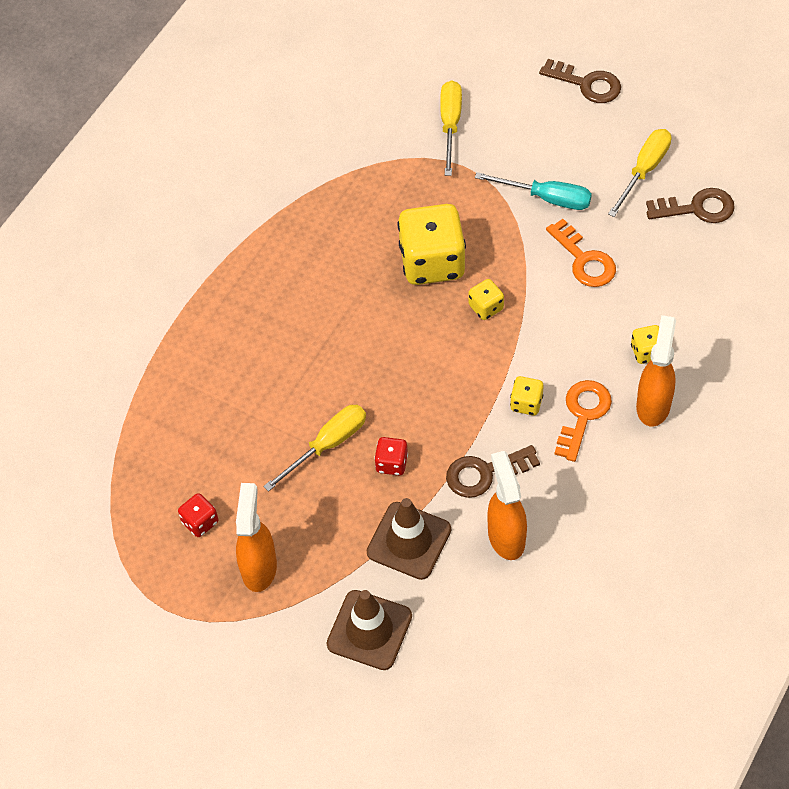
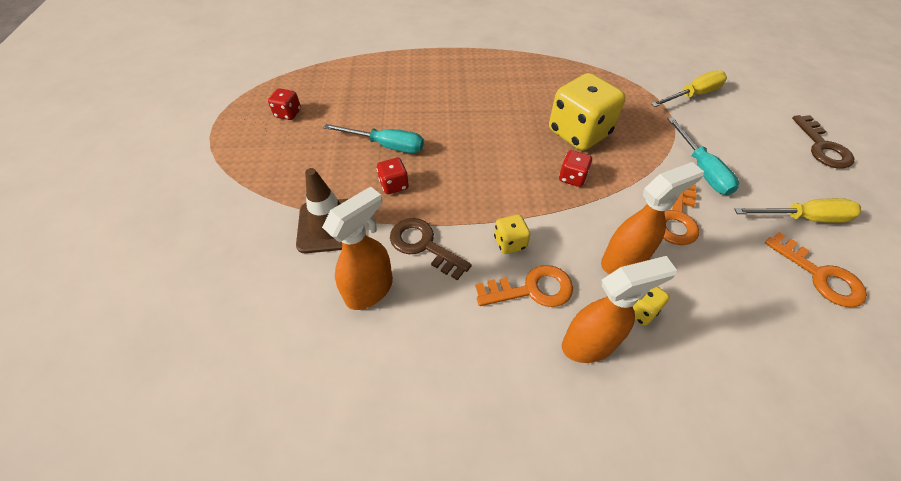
camera: 55 degrees right, 5 degrees down
(259, 567) = (265, 154): orange spray bottle -> orange spray bottle (624, 261)
(327, 445) = (386, 145): yellow screwdriver -> turquoise screwdriver
(369, 630) = (234, 237): brown traffic cone -> none
(486, 307) = (572, 178): yellow dice -> red dice
(697, 208) = (820, 276): brown key -> orange key

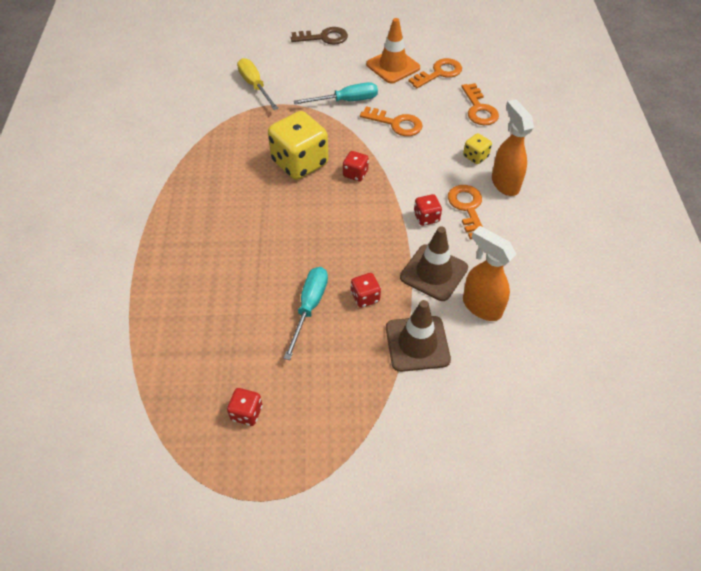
camera: 90 degrees left, 0 degrees up
(423, 245) = (434, 272): brown key -> brown traffic cone
(510, 242) = (426, 217): yellow dice -> red dice
(624, 261) = (437, 157): orange spray bottle -> none
(754, 325) = (479, 109): none -> orange key
(803, 218) = (393, 66): yellow screwdriver -> orange traffic cone

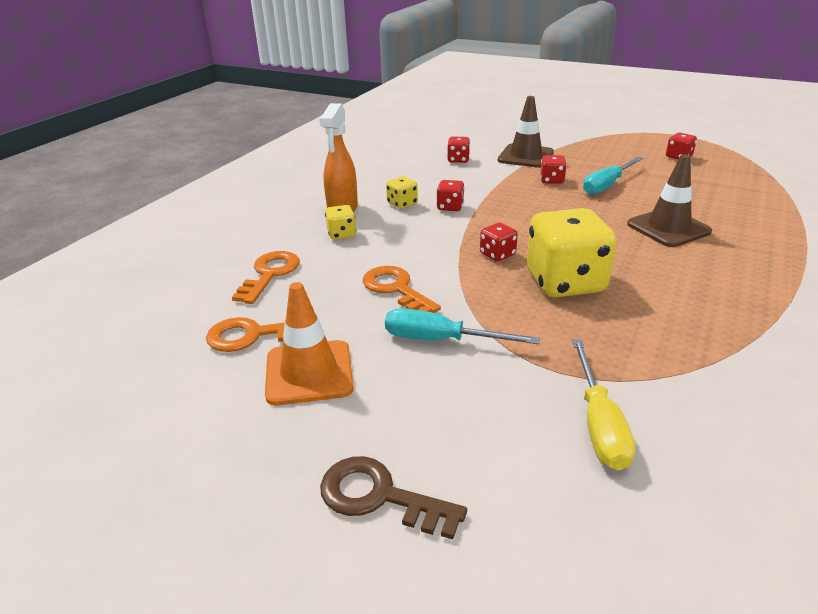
camera: 150 degrees left, 20 degrees down
(434, 272) = (478, 179): brown traffic cone -> brown traffic cone (668, 228)
(467, 208) = (402, 204): orange key -> yellow dice
(481, 306) = (458, 160): orange spray bottle -> red dice

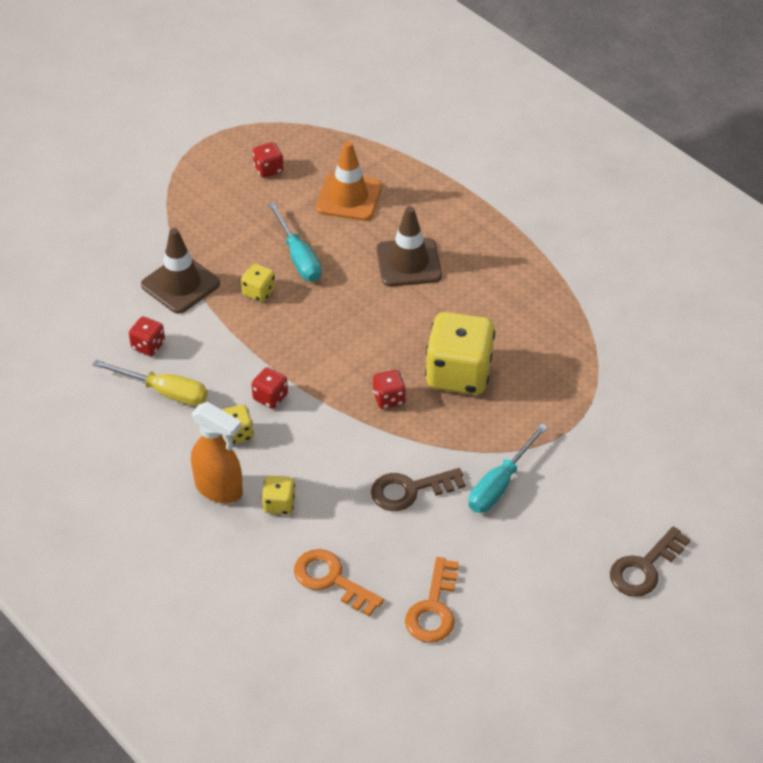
camera: 70 degrees left, 15 degrees up
(309, 373) = (503, 579): orange traffic cone -> orange traffic cone (349, 197)
(396, 289) = (409, 490): orange key -> brown key
(551, 180) = (259, 292): red dice -> yellow dice
(598, 424) = (627, 434): yellow screwdriver -> yellow screwdriver (164, 392)

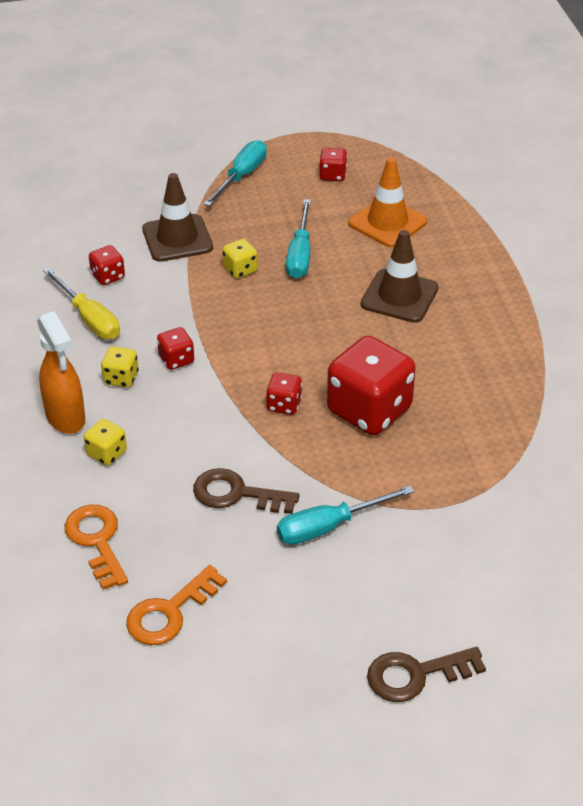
camera: 30 degrees right, 5 degrees down
(189, 201) = (241, 176): none -> turquoise screwdriver
(459, 374) = (369, 410): yellow dice -> red dice

